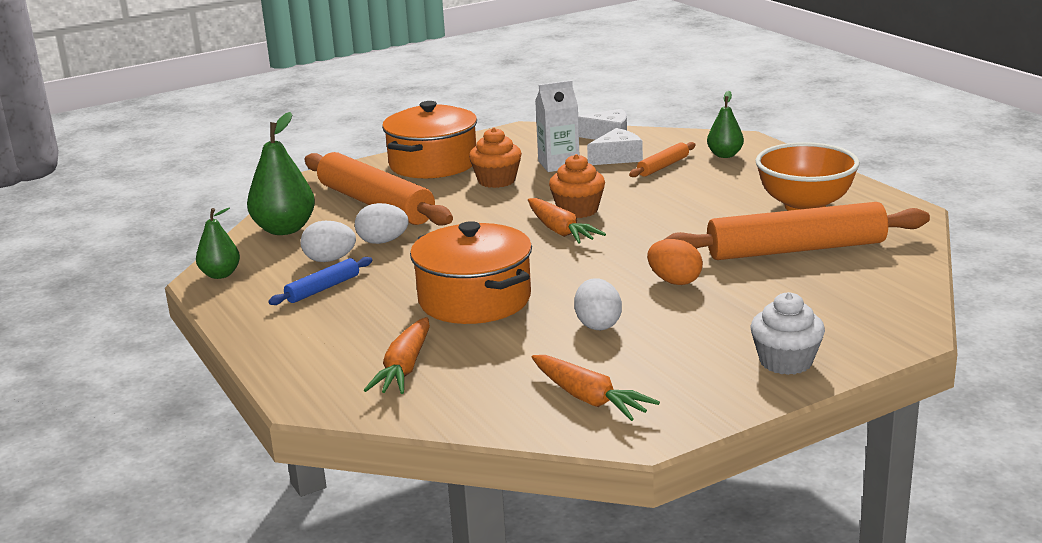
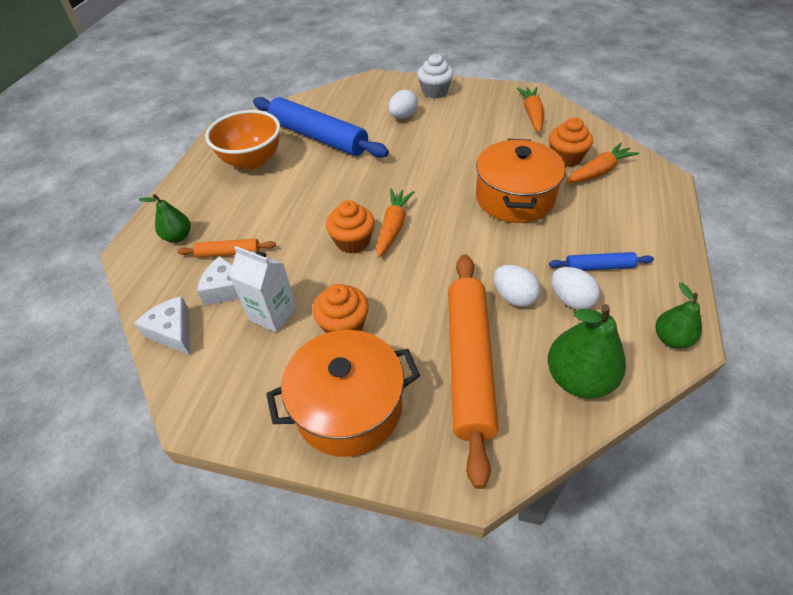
camera: 135 degrees left, 25 degrees up
(465, 364) = (566, 158): none -> orange cupcake
(597, 324) = (476, 146): white egg -> white egg (403, 116)
(674, 281) = (403, 151): orange egg -> none
(796, 250) = (319, 137): orange rolling pin -> blue rolling pin

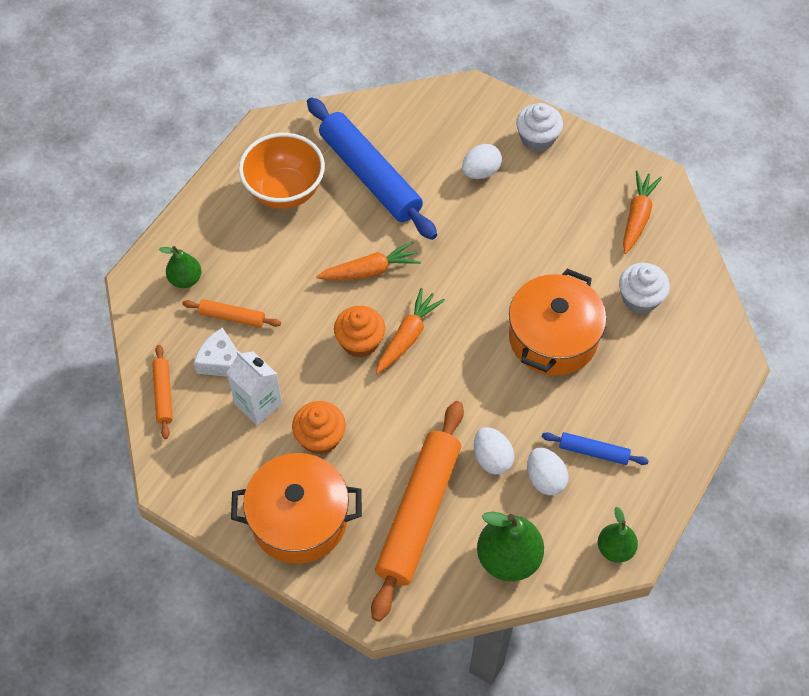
camera: 15 degrees right, 10 degrees up
(173, 332) = (163, 394): white cheese -> orange rolling pin
(566, 158) = (640, 298): orange cupcake -> white cupcake
(599, 171) = (666, 330): orange carrot -> orange carrot (370, 270)

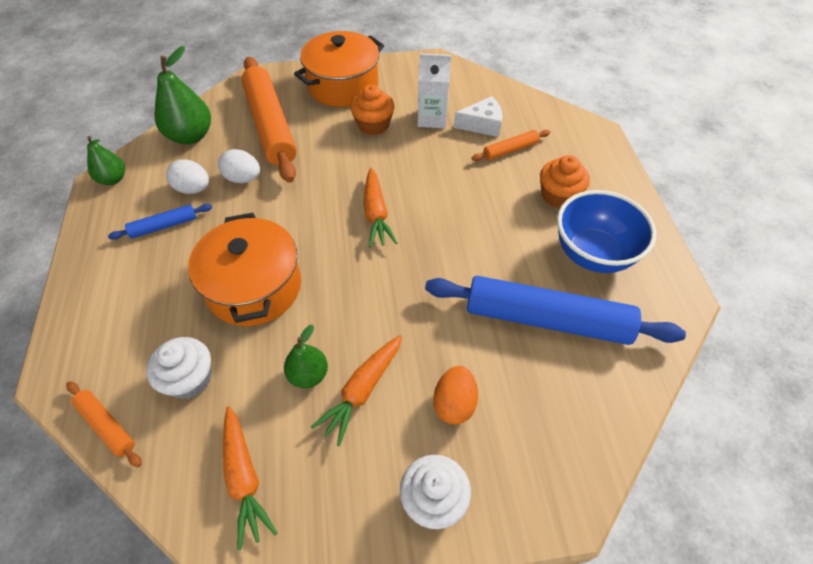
camera: 140 degrees right, 5 degrees down
(163, 394) = (493, 91): orange rolling pin -> orange rolling pin (107, 425)
(185, 279) = (570, 151): green pear -> green pear (308, 375)
(285, 191) = (592, 254): orange bowl -> blue bowl
(360, 342) = (407, 189): orange cupcake -> orange cupcake (558, 196)
(370, 270) = (454, 240): orange carrot -> orange carrot (362, 391)
(481, 172) = (454, 403): white egg -> orange egg

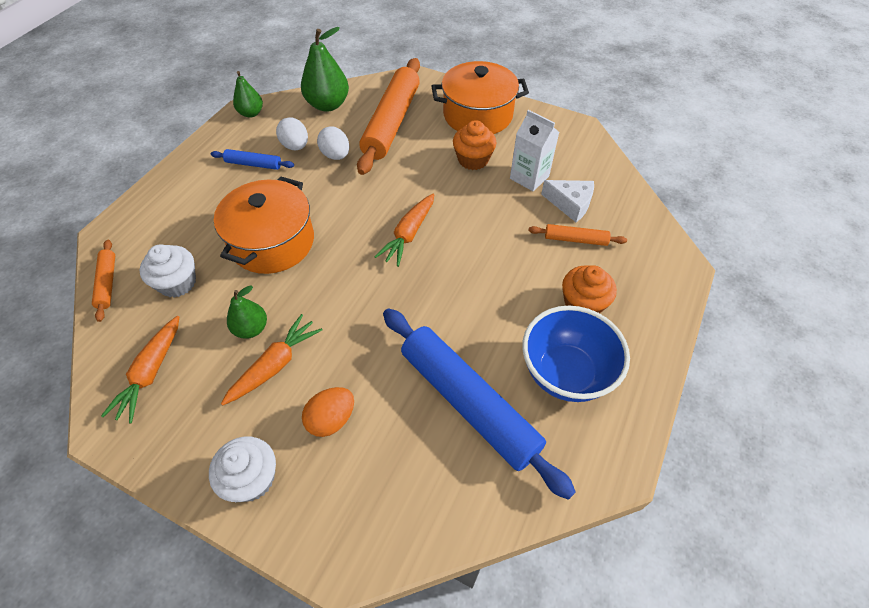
camera: 35 degrees right, 0 degrees up
(362, 391) = (275, 365): orange carrot -> orange carrot turned 150 degrees clockwise

